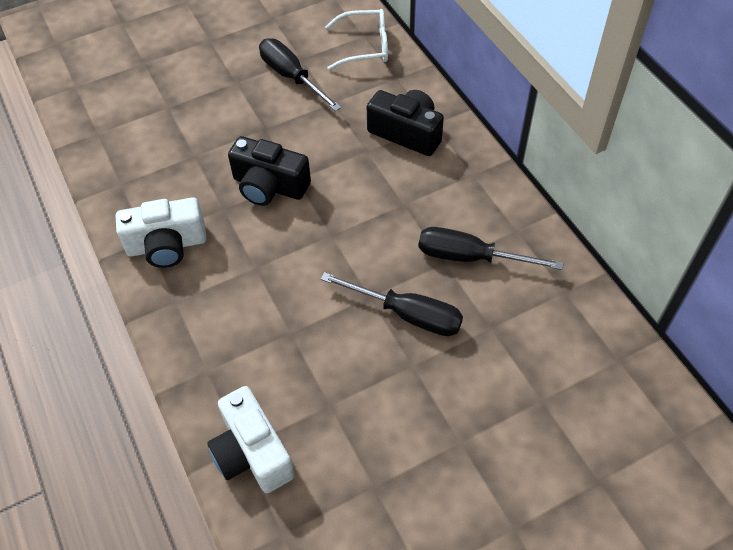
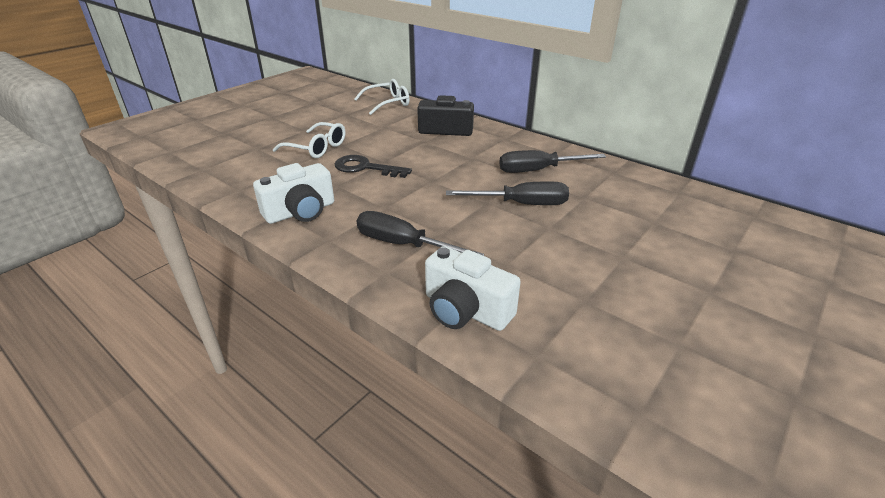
camera: 25 degrees left, 20 degrees down
(233, 127) = (316, 148): none -> white glasses
(269, 186) = (365, 168): black camera -> black key
(291, 77) = (345, 121): black screwdriver -> black screwdriver (403, 245)

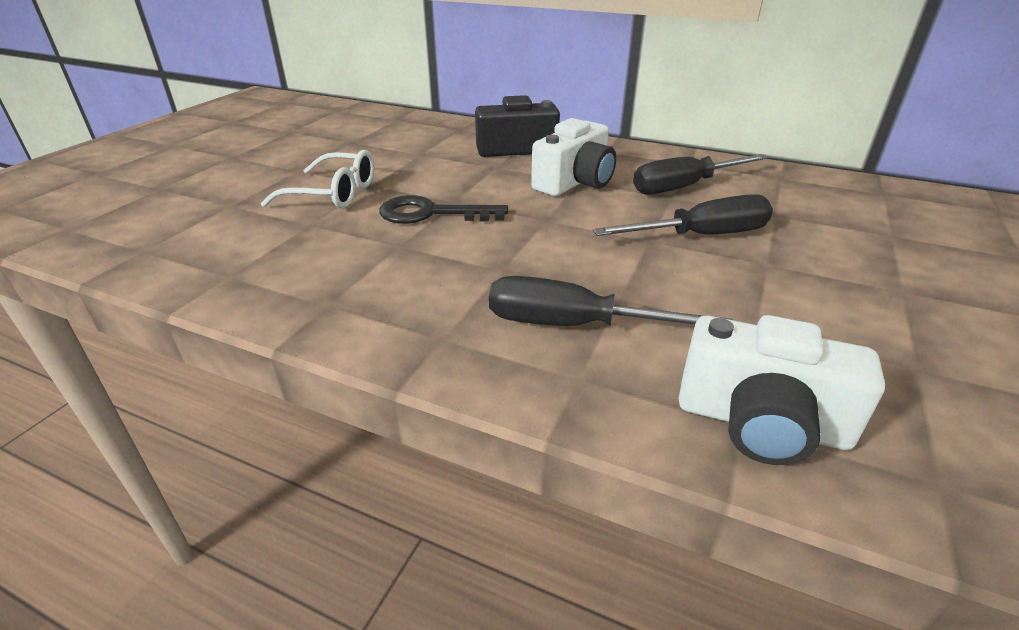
camera: 15 degrees left, 0 degrees up
(300, 212) = (364, 297): white camera -> white camera (575, 182)
(387, 103) = (406, 123): white glasses -> none

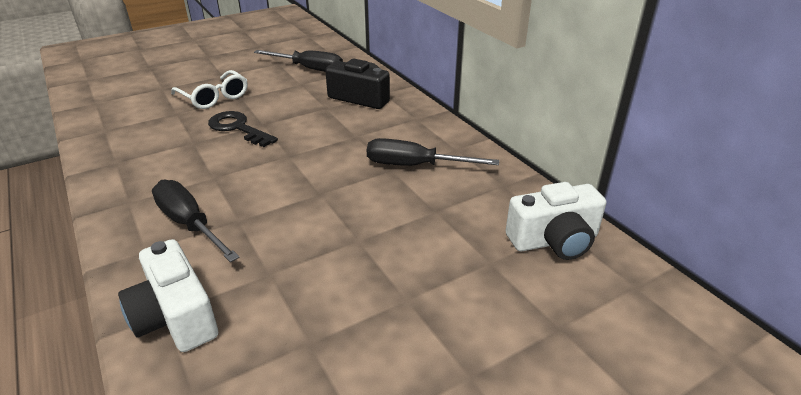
camera: 35 degrees right, 0 degrees up
(575, 182) = (351, 136): white camera -> white camera (554, 240)
(701, 236) = (355, 204): black screwdriver -> black screwdriver (309, 69)

